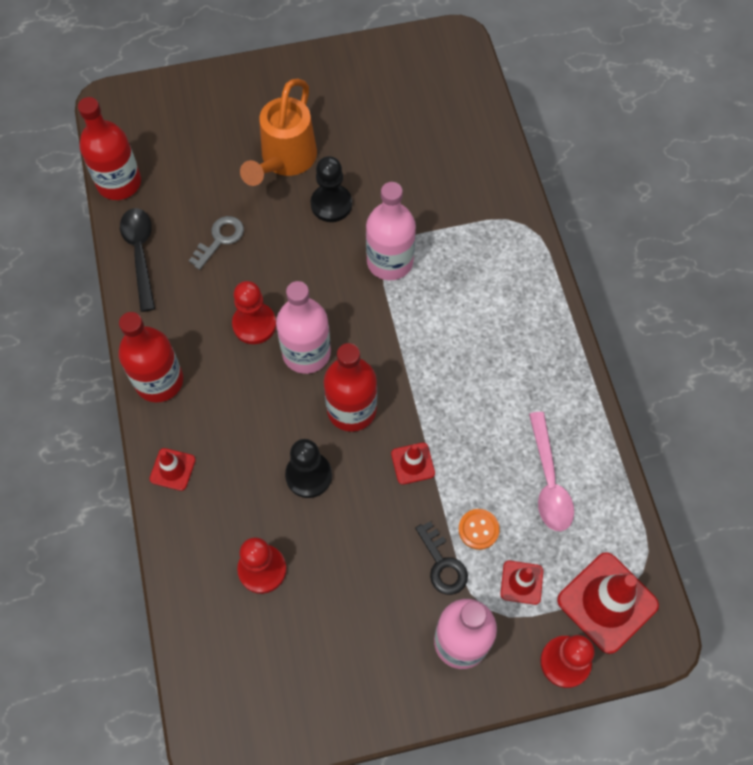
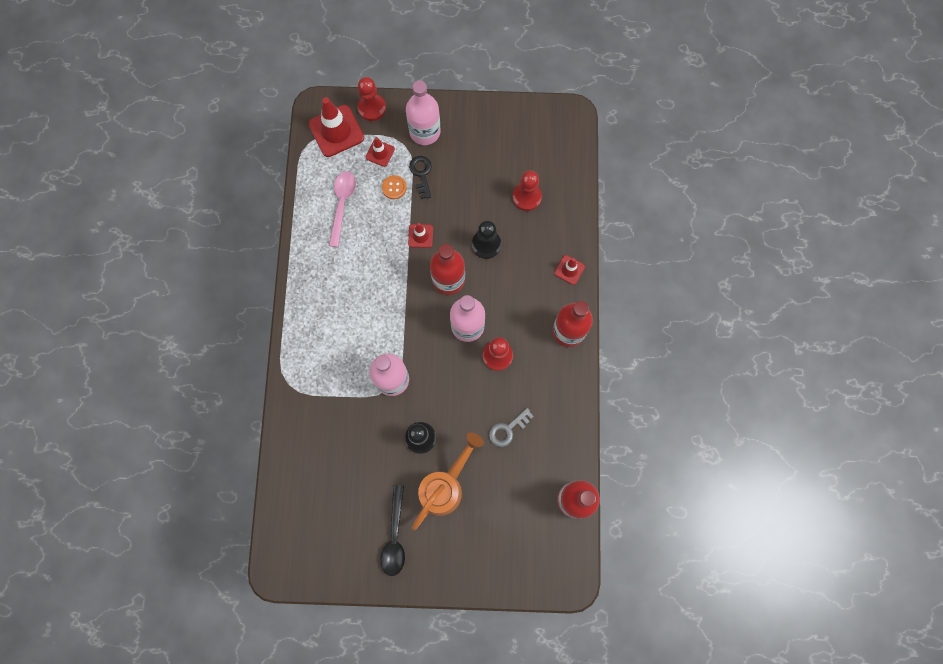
camera: 165 degrees left, 10 degrees up
(140, 254) = (567, 432): black spoon -> black spoon (395, 536)

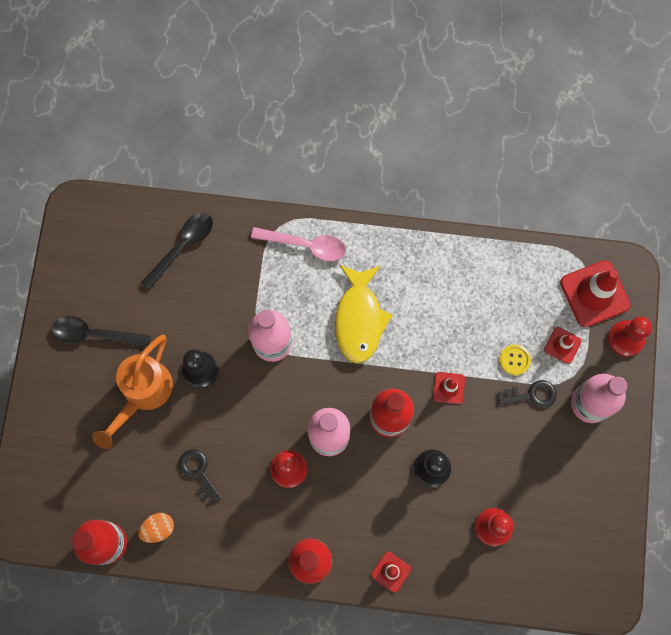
camera: 95 degrees right, 0 degrees up
(310, 467) = (182, 246): none -> black spoon
(342, 204) = (495, 296): pink spoon -> pink spoon (305, 245)
(367, 310) = (359, 319): none -> yellow fish
(394, 187) = (514, 360): orange button -> yellow button
(445, 486) = (142, 394): orange watering can -> orange watering can turned 75 degrees clockwise
(507, 430) = (198, 472): grey key -> black key
(557, 457) = (158, 528): none -> orange egg

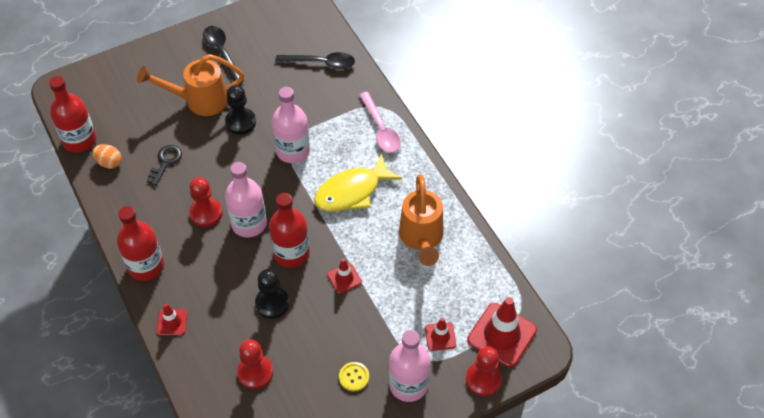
camera: 55 degrees right, 20 degrees down
(454, 292) = (421, 239): none -> orange watering can
(514, 360) = (401, 310): yellow button -> yellow button (354, 377)
(532, 395) = (382, 338): black key -> none

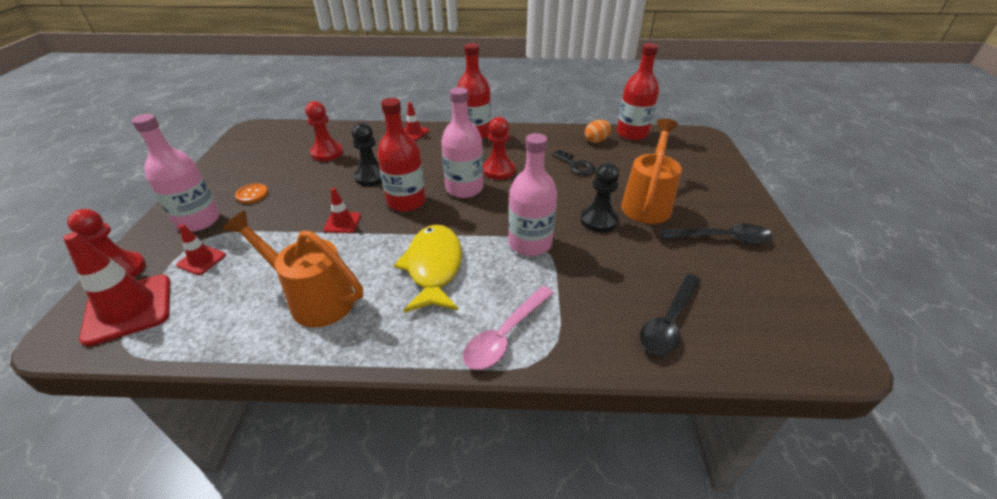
camera: 120 degrees right, 15 degrees down
(354, 377) = (252, 194): yellow button -> orange button
(381, 129) = (505, 335): pink spoon -> pink spoon turned 60 degrees counterclockwise

